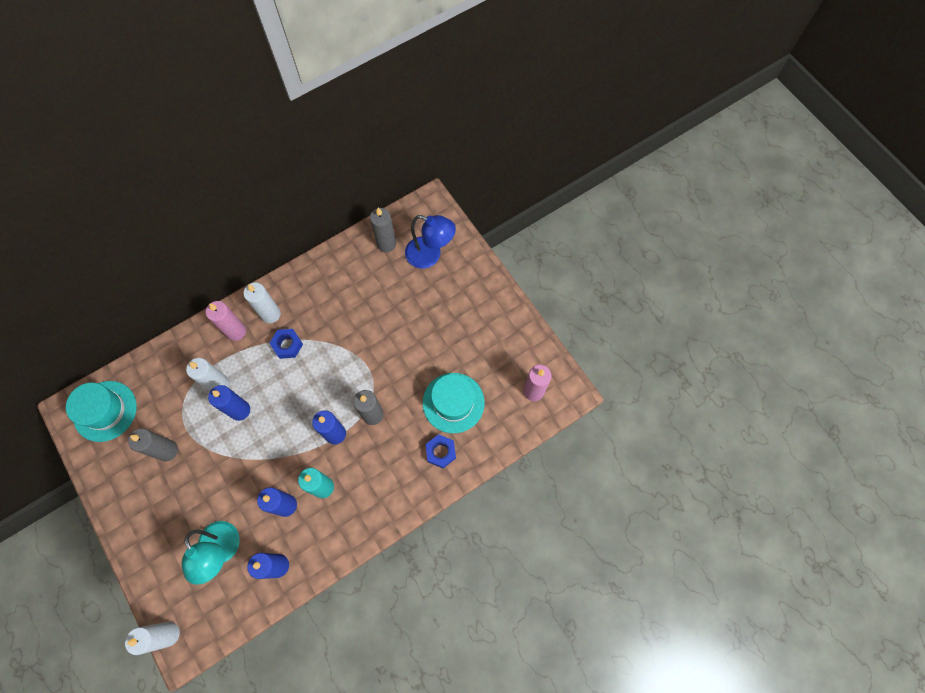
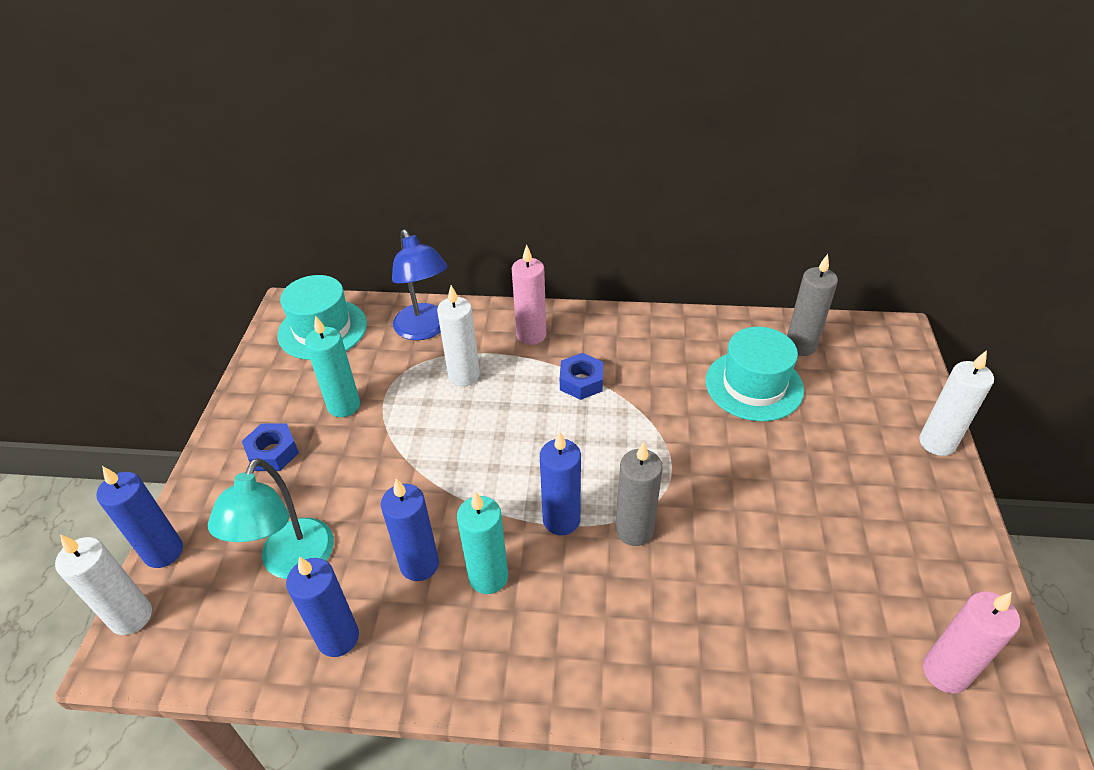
camera: 40 degrees right, 25 degrees down
(167, 450) = (344, 406): grey candle -> turquoise candle
(240, 410) = (463, 415): blue candle -> blue candle (163, 552)
(271, 314) = (587, 340): white candle -> white candle (937, 443)
(430, 255) = (860, 389): blue lamp -> blue lamp (425, 330)
(441, 452) = (708, 655): blue nut -> blue nut (273, 452)
(453, 402) = (778, 595): turquoise hat -> turquoise hat (754, 385)

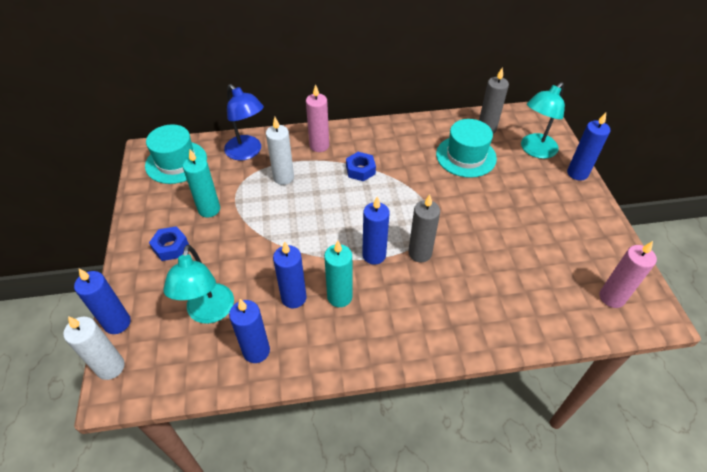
camera: 15 degrees left, 5 degrees up
(872, 393) = (534, 150): none -> turquoise lamp
(937, 443) = (577, 173): white candle -> blue candle

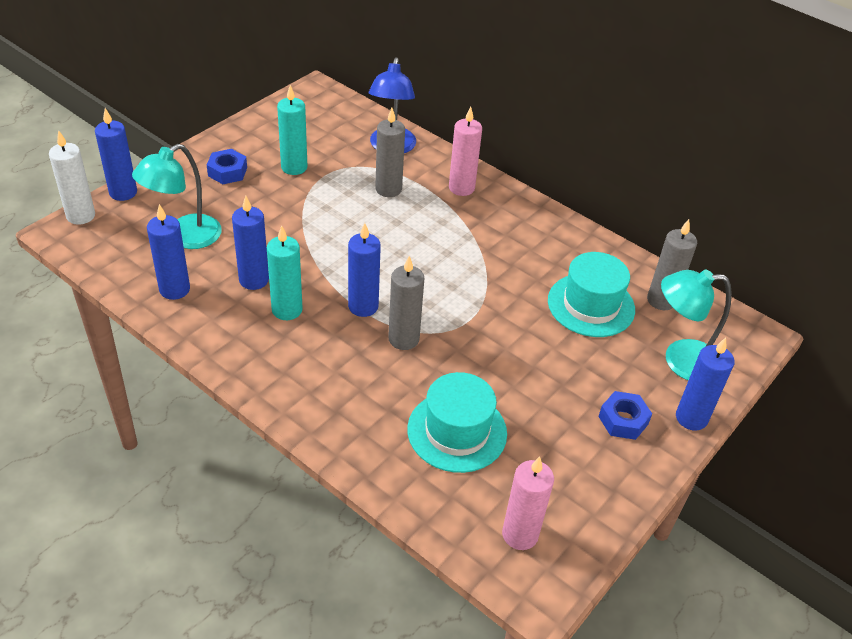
camera: 45 degrees right, 5 degrees down
(176, 162) = (324, 113): turquoise hat -> turquoise hat (457, 431)
(283, 177) = (388, 189): white candle -> grey candle
(360, 170) = (465, 235): blue nut -> blue nut (623, 420)

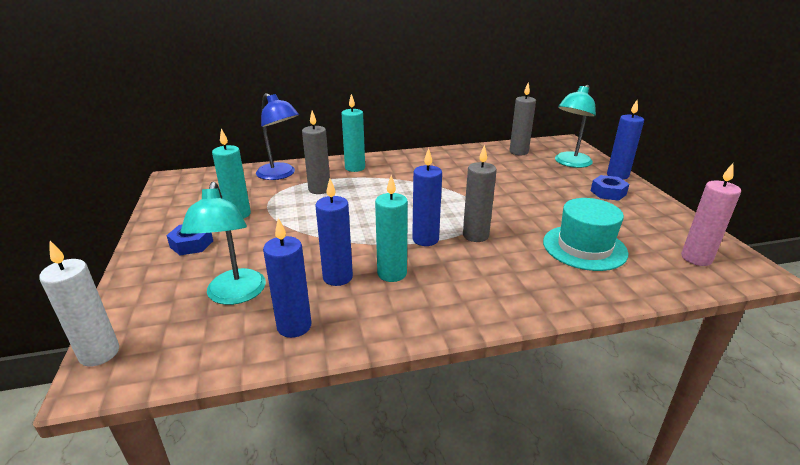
camera: 50 degrees left, 15 degrees down
(123, 192) = (116, 311): blue candle -> none
(461, 188) = (355, 168): pink candle -> turquoise candle
(591, 305) = (504, 169): turquoise hat -> none

